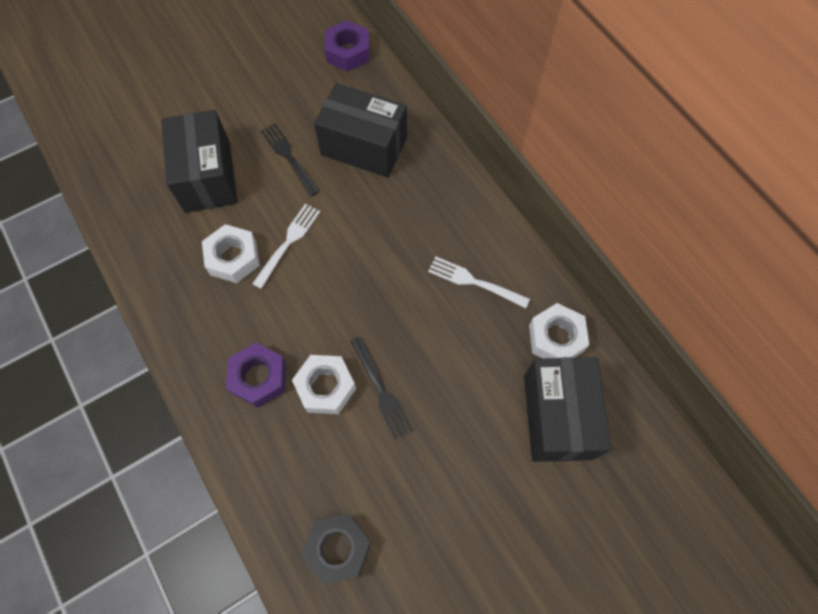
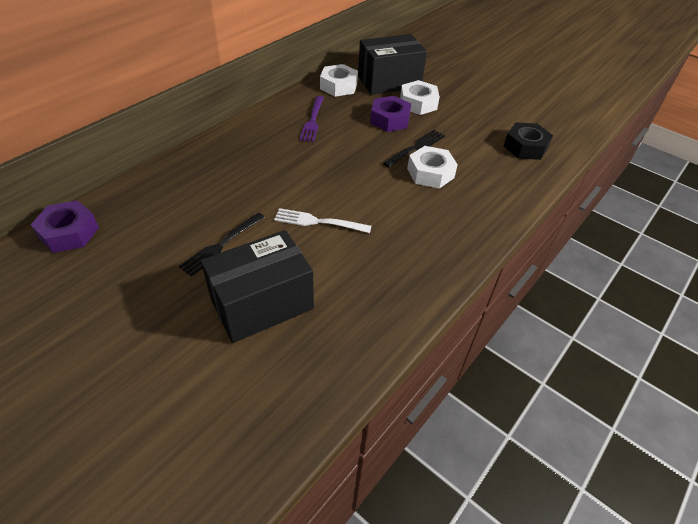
camera: 110 degrees left, 20 degrees down
(233, 258) = (349, 254): white nut -> white nut (418, 103)
(259, 377) = (446, 209): purple nut -> purple nut (390, 120)
(364, 146) = (198, 196): black box -> none
(474, 282) = (313, 120): white fork -> purple fork

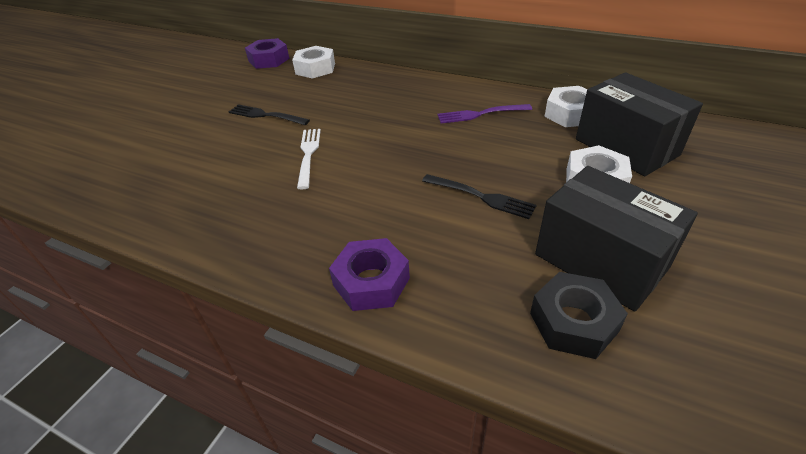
camera: 80 degrees right, 5 degrees down
(262, 304) = (198, 150): black box -> black box (600, 261)
(390, 120) = (529, 164): purple nut -> purple nut (371, 282)
(430, 173) = (431, 218): white nut -> white nut (315, 68)

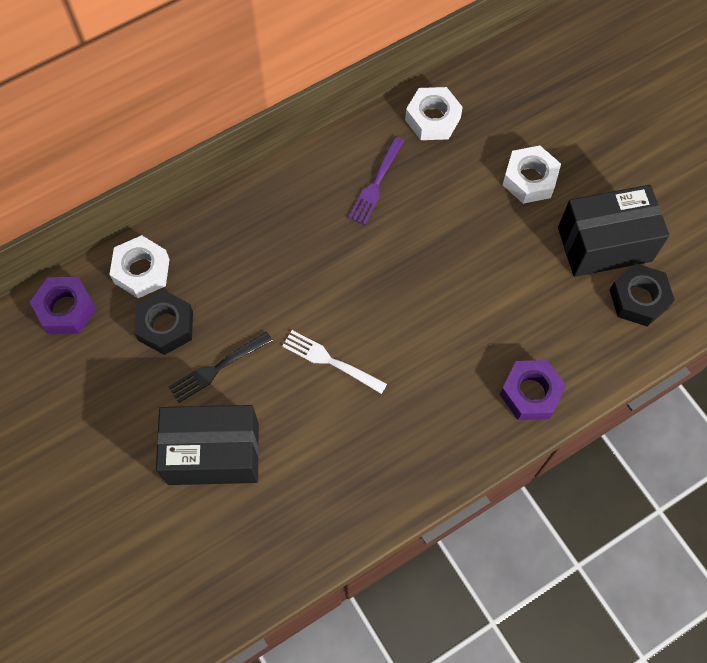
camera: 60 degrees left, 25 degrees up
(283, 88) = (166, 326): none -> black nut
(481, 197) = (491, 266): black fork -> none
(626, 147) = (507, 123): black box -> black box (213, 453)

